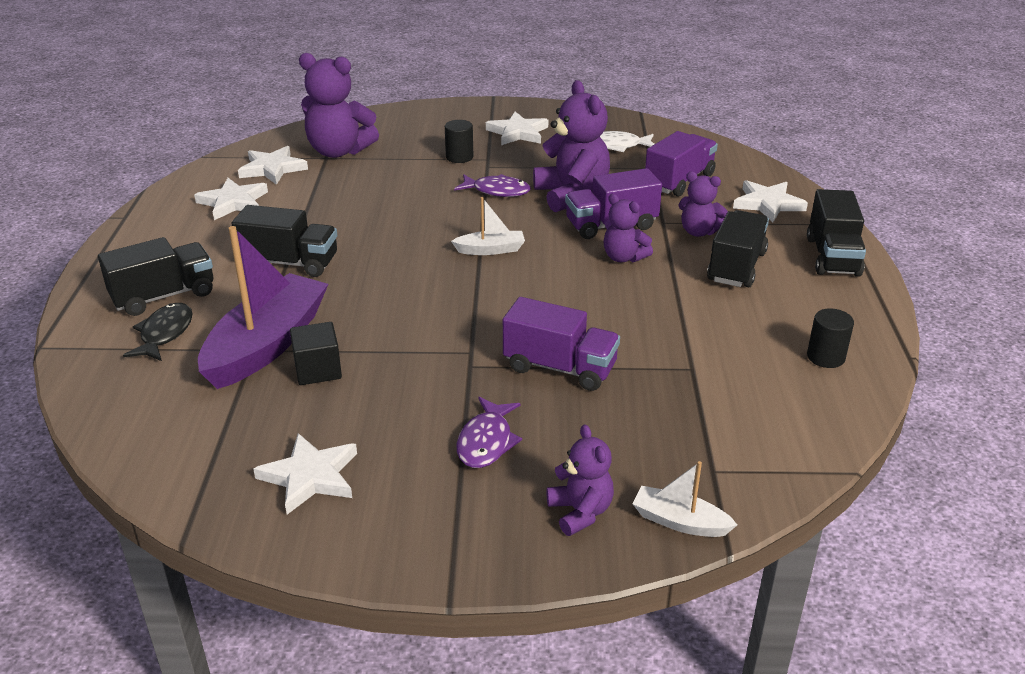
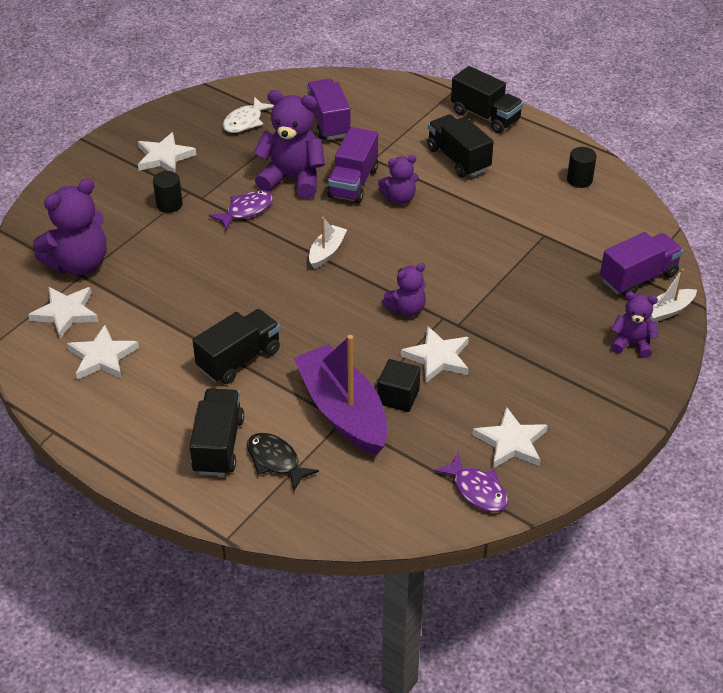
camera: 55 degrees left, 10 degrees up
(486, 442) = (541, 352): purple fish -> purple fish (477, 490)
(560, 368) = (495, 287): purple truck -> purple truck (638, 278)
(698, 232) = (402, 151): purple teddy bear -> purple teddy bear (406, 309)
(767, 204) = (399, 104): white star -> white star (437, 358)

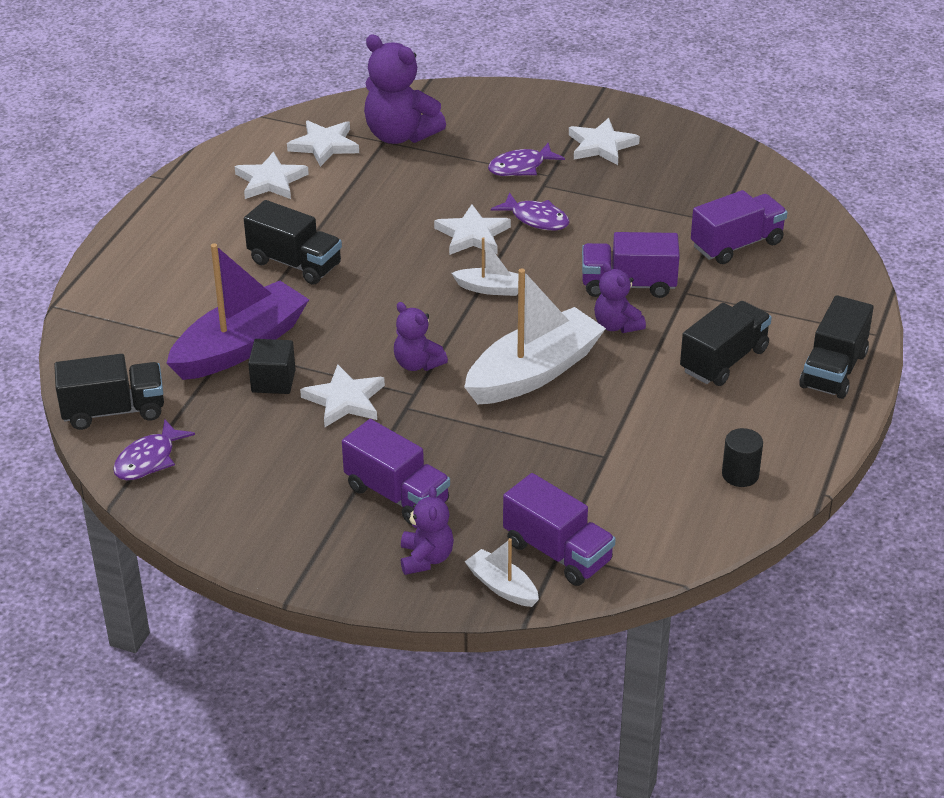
camera: 75 degrees right, 5 degrees down
(169, 204) = (521, 167): black cylinder -> purple fish
(218, 445) = (170, 276): black truck -> black truck (114, 411)
(245, 121) = (700, 185): white fish -> none
(275, 461) = (158, 315): black fish -> none
(292, 179) = (610, 239): purple teddy bear -> none
(439, 250) = (533, 373): none -> white boat
(511, 442) = (227, 476): white star -> white star (472, 235)
(559, 347) = (397, 495): none -> purple truck

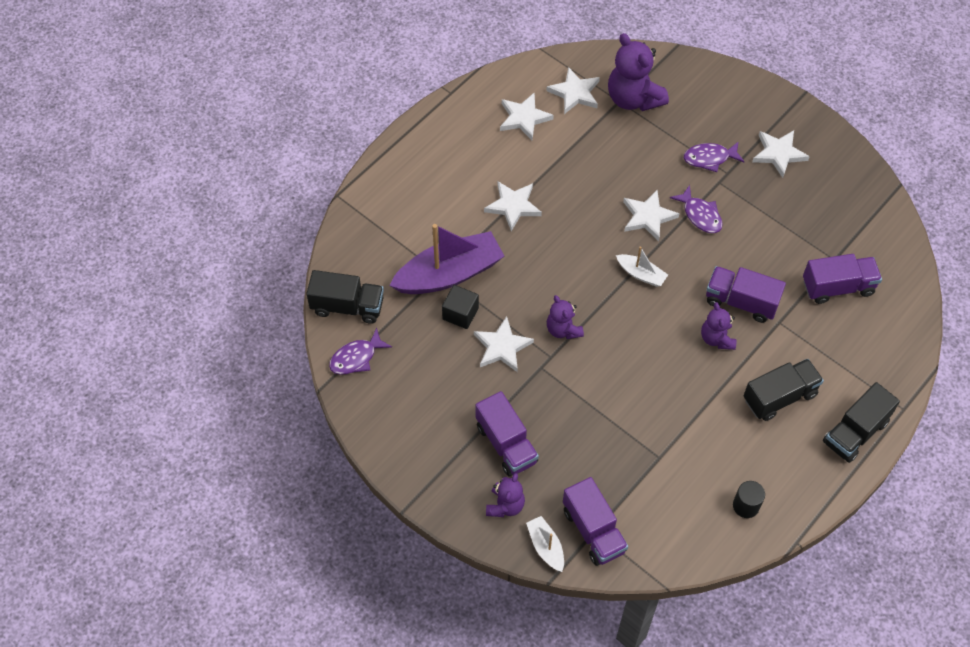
camera: 20 degrees right, 20 degrees up
(295, 263) = (513, 206): black truck -> white star
(533, 373) = (640, 364): white boat -> none

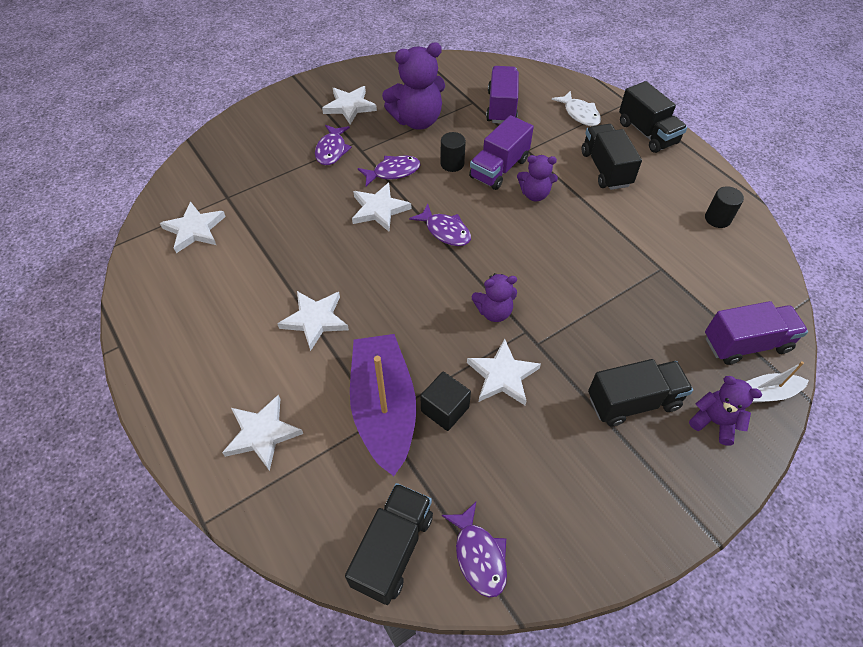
camera: 75 degrees left, 5 degrees down
(506, 444) = (633, 402): purple truck -> black truck
(524, 118) = (200, 281): white star -> white star (262, 433)
(633, 98) = (231, 186): purple teddy bear -> purple teddy bear (417, 120)
(641, 274) = (445, 231): white boat -> purple fish
(731, 260) = (452, 164): none -> black cylinder
(859, 363) = (579, 114): none -> white fish

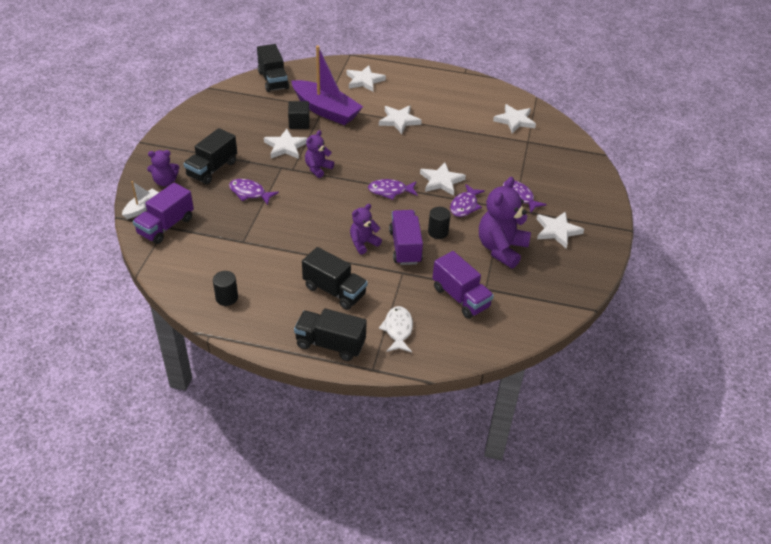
camera: 135 degrees right, 10 degrees down
(479, 555) = (238, 94): purple fish -> purple fish (249, 193)
(579, 114) = (398, 329): white fish -> white fish turned 75 degrees clockwise

